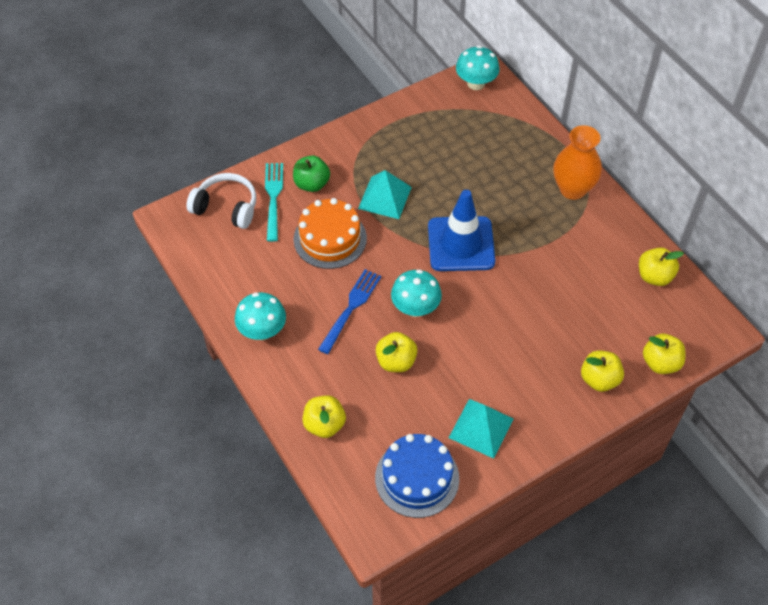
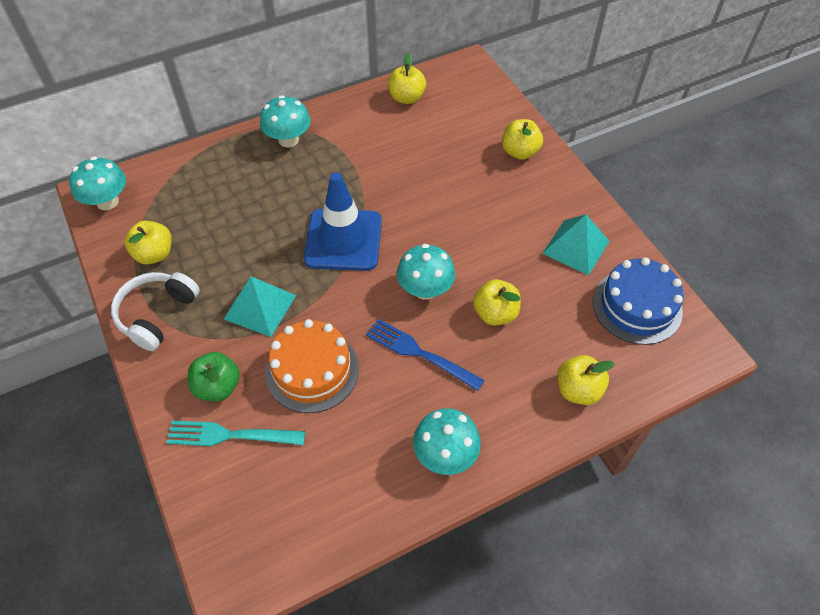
camera: 85 degrees left, 0 degrees up
(226, 207) = (233, 499): white headphones -> white headphones (157, 314)
(572, 189) = (288, 139): orange vase -> turquoise mushroom
(660, 363) = (502, 109): yellow apple -> yellow apple (154, 254)

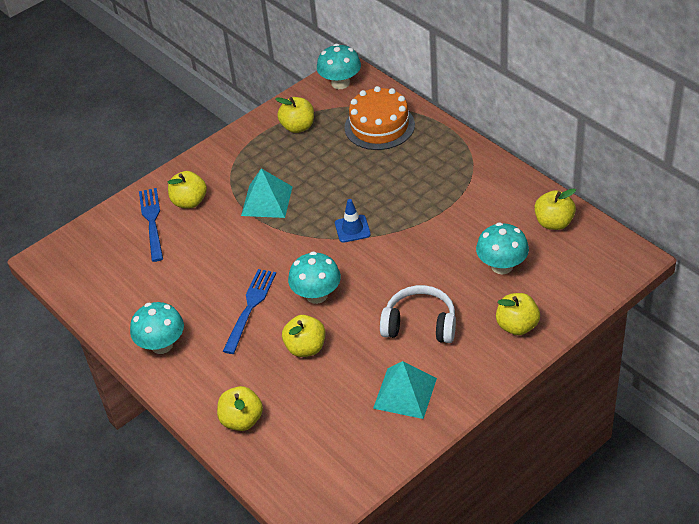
camera: 80 degrees right, 10 degrees down
(157, 314) = (242, 149): white headphones -> white headphones (420, 324)
(218, 387) = (189, 202): green apple -> yellow apple
(230, 435) = (152, 221): turquoise fork -> blue fork
(288, 139) = (456, 160): turquoise mushroom -> turquoise mushroom (502, 266)
(312, 370) = (217, 248): orange cake -> orange cake (379, 126)
(343, 240) = (352, 229): blue traffic cone -> blue traffic cone, size x0.48
(637, 306) = (347, 452): blue cake -> none

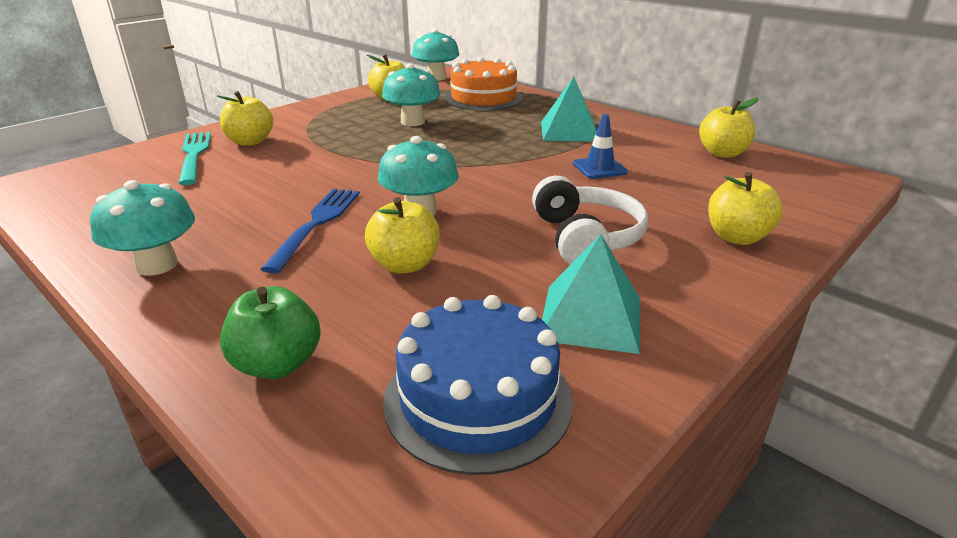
camera: 10 degrees left, 15 degrees down
(152, 221) = (194, 155): blue fork -> turquoise fork
(242, 420) = (277, 364): yellow apple -> green apple
(267, 201) = (351, 140): turquoise pyramid -> turquoise pyramid (569, 131)
(338, 443) = (478, 399): none -> blue cake
(352, 229) = (464, 159): blue traffic cone -> blue traffic cone (599, 168)
(420, 324) = (586, 237): white headphones -> white headphones turned 75 degrees clockwise
(502, 266) = (678, 185): turquoise mushroom -> turquoise mushroom (413, 122)

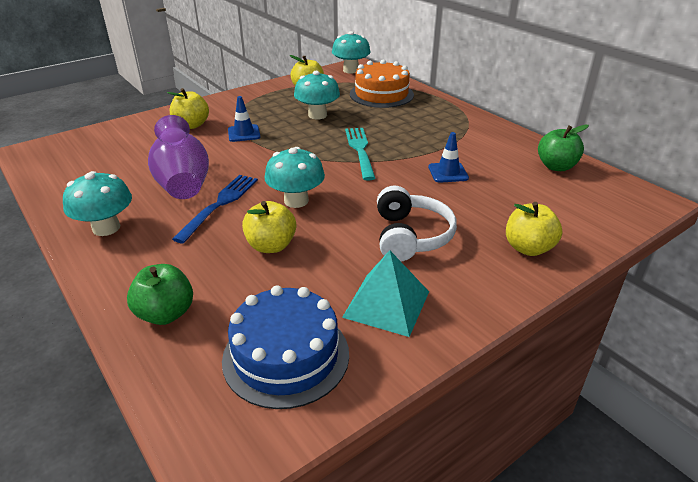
camera: 10 degrees right, 5 degrees up
(194, 155) = (149, 134): turquoise fork -> turquoise fork (360, 150)
(257, 204) = (183, 183): none -> purple vase
(324, 146) = (244, 133): none -> blue traffic cone
(569, 131) = (438, 134): turquoise pyramid -> none
(722, 153) = (556, 166): yellow apple -> green apple

